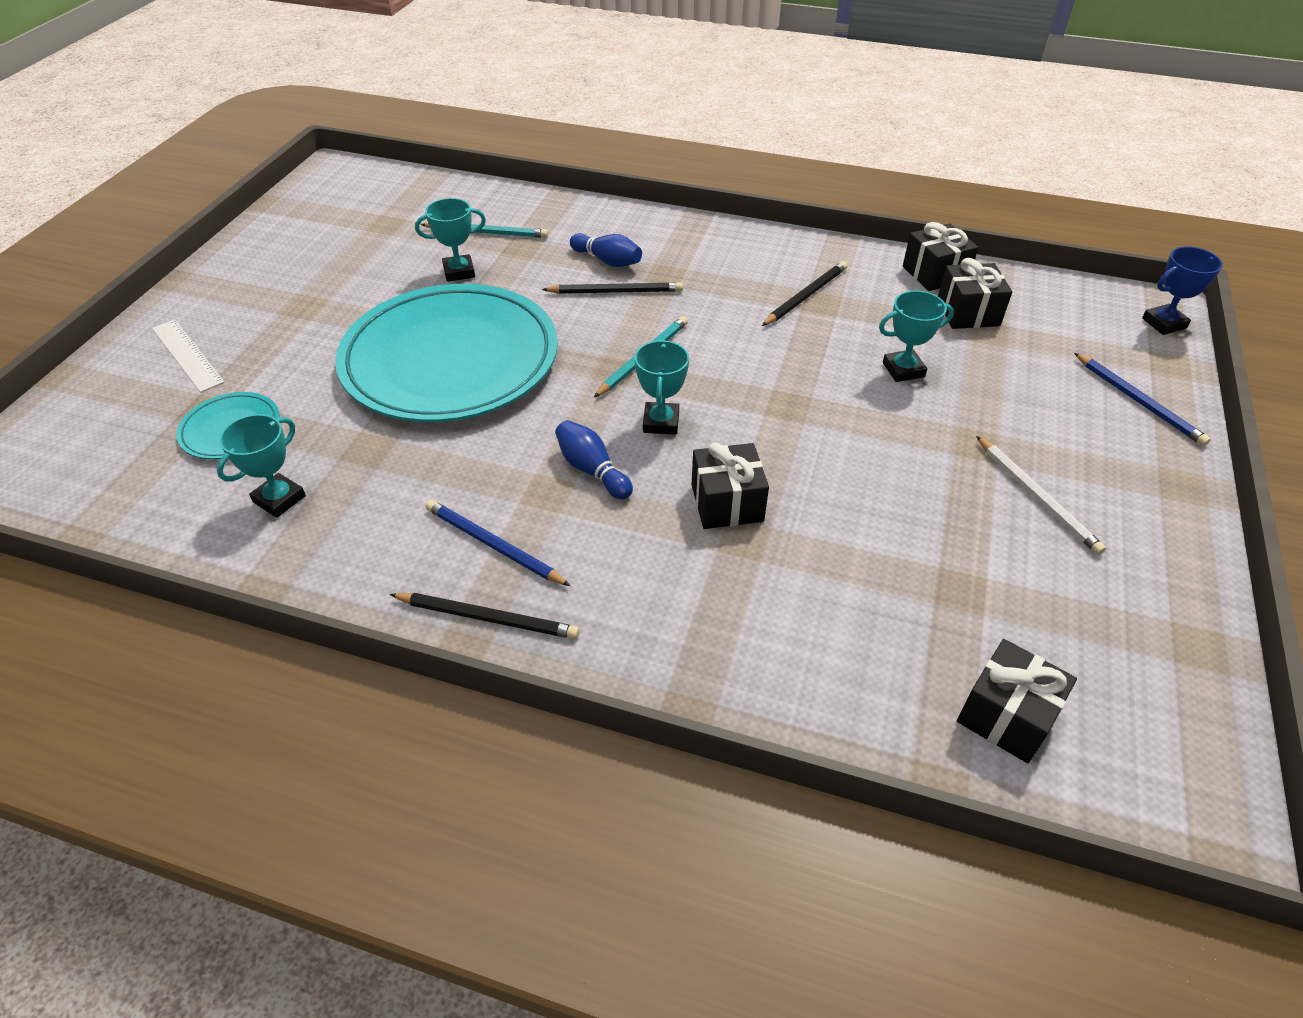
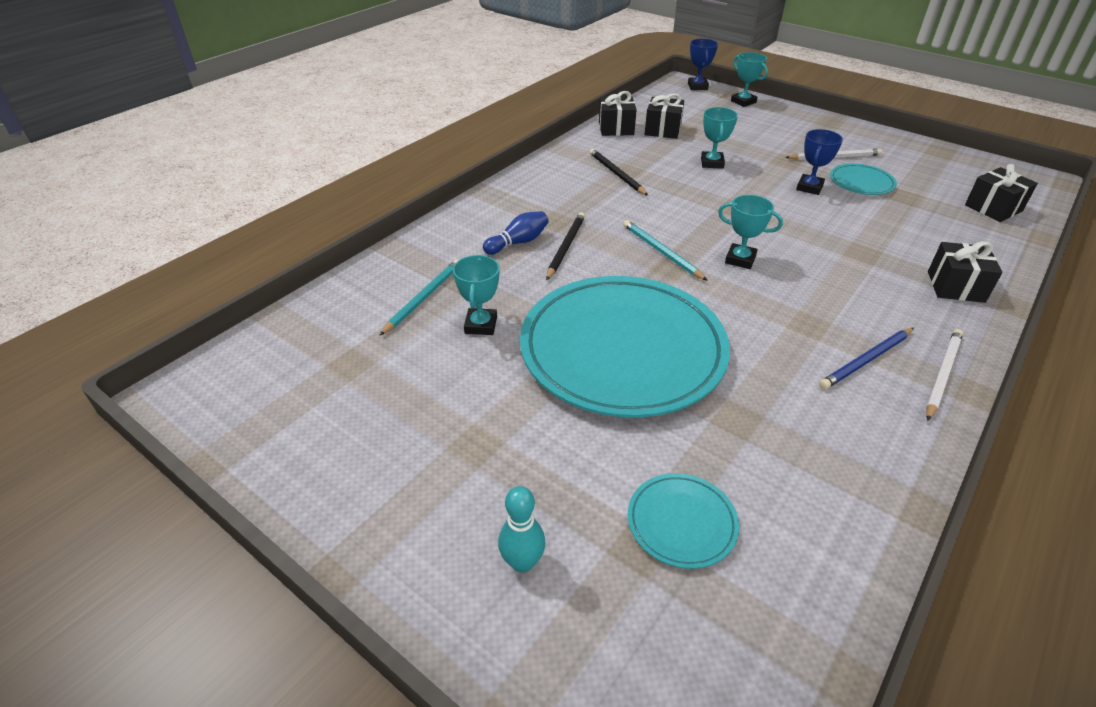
camera: 70 degrees left, 5 degrees down
(187, 355) = (522, 562): white ruler -> turquoise bowling pin
(279, 499) = (799, 488): turquoise trophy -> turquoise trophy (743, 102)
(488, 618) = (942, 374): black pencil -> white pencil
(592, 470) = (787, 299): blue bowling pin -> none
(727, 503) = (829, 251): black gift -> black gift (955, 286)
(903, 473) = (809, 187): none -> blue trophy
(967, 532) = (861, 183): none -> turquoise plate
(1138, 401) = (762, 111): blue pencil -> none

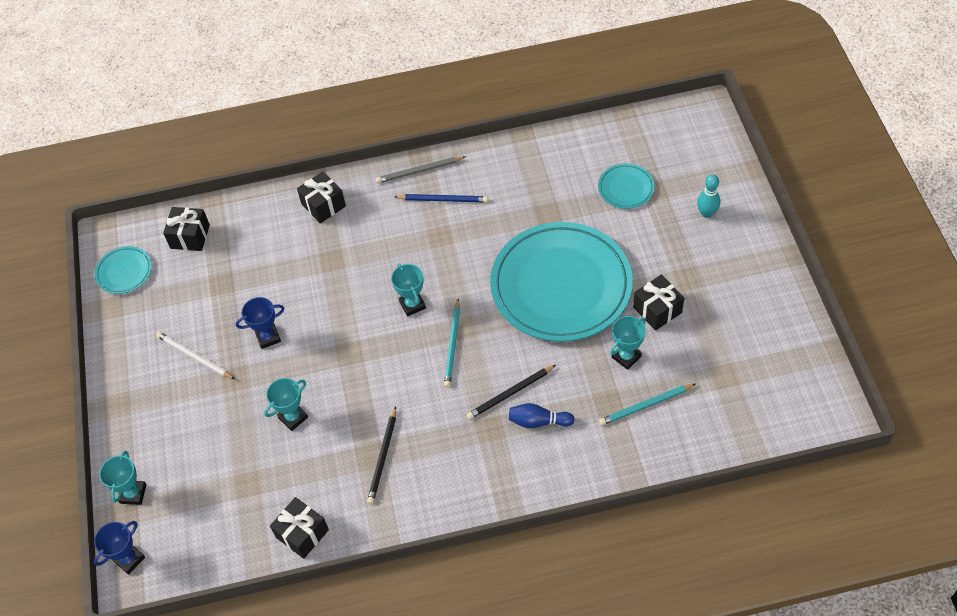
camera: 135 degrees left, 15 degrees up
(662, 130) = (267, 498): black gift -> black gift (657, 310)
(861, 183) = (225, 316): turquoise plate -> turquoise plate (124, 272)
(942, 374) = (419, 171): white pencil -> grey pencil

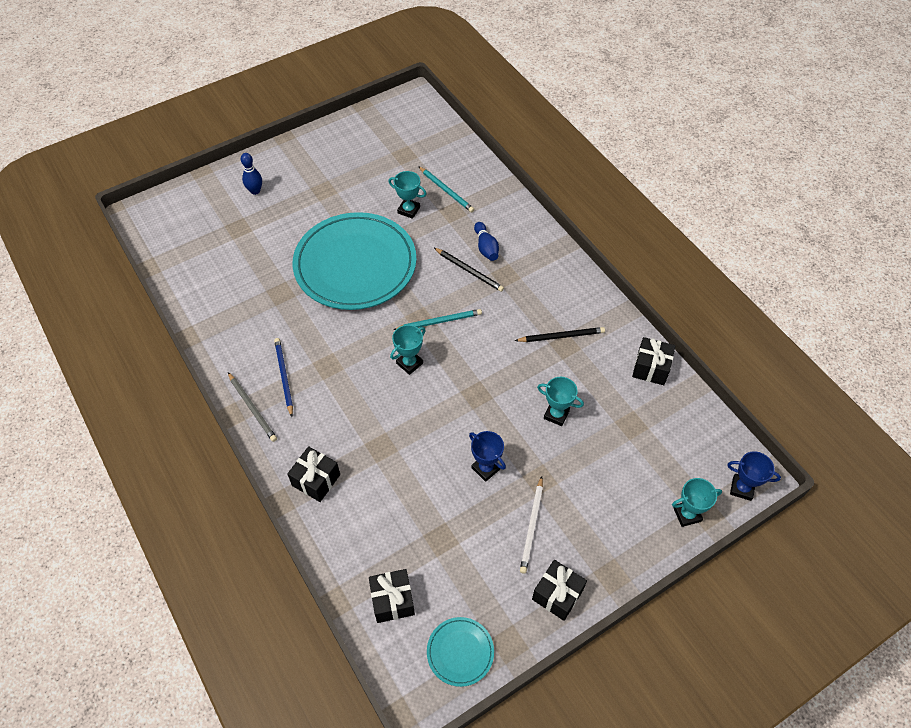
camera: 115 degrees left, 0 degrees up
(626, 188) = (240, 246): turquoise plate -> none
(657, 310) = (359, 201): black gift -> black gift (557, 595)
(706, 213) = (255, 191): turquoise bowling pin -> blue bowling pin

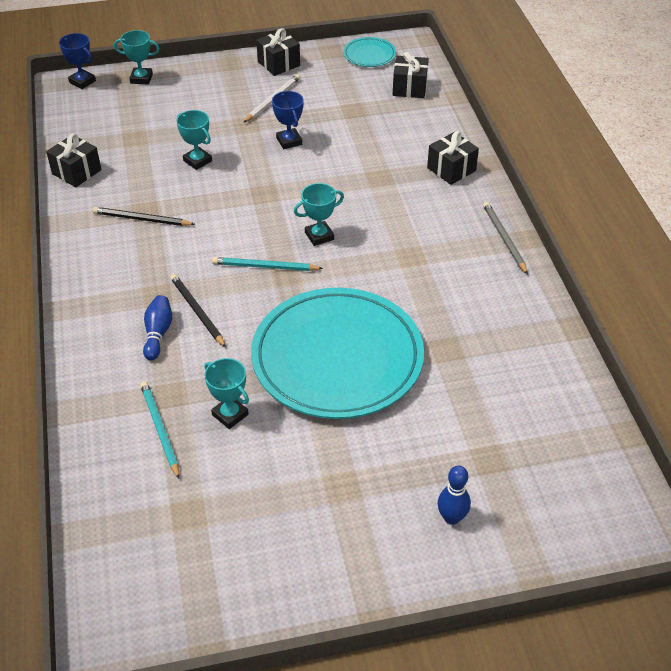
camera: 160 degrees left, 10 degrees down
(284, 376) = (463, 258): blue pencil -> none

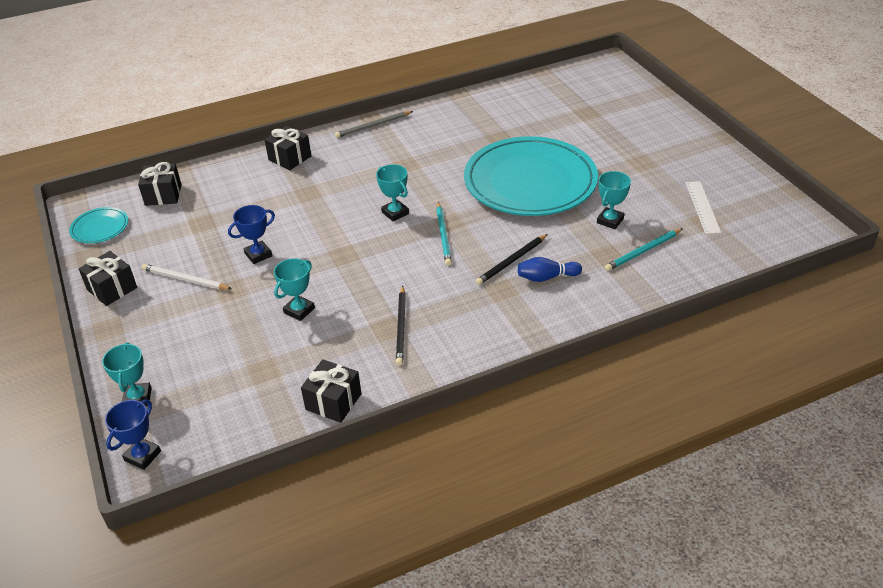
camera: 100 degrees left, 5 degrees down
(217, 522) = (702, 207): none -> white ruler
(451, 517) = (639, 121): blue bowling pin -> none

